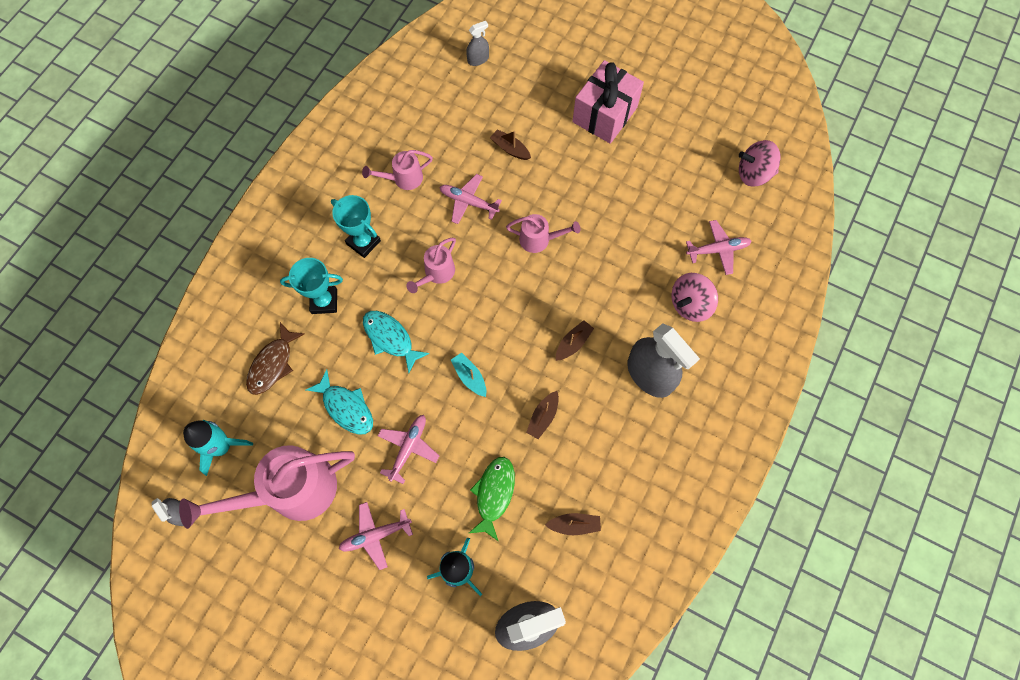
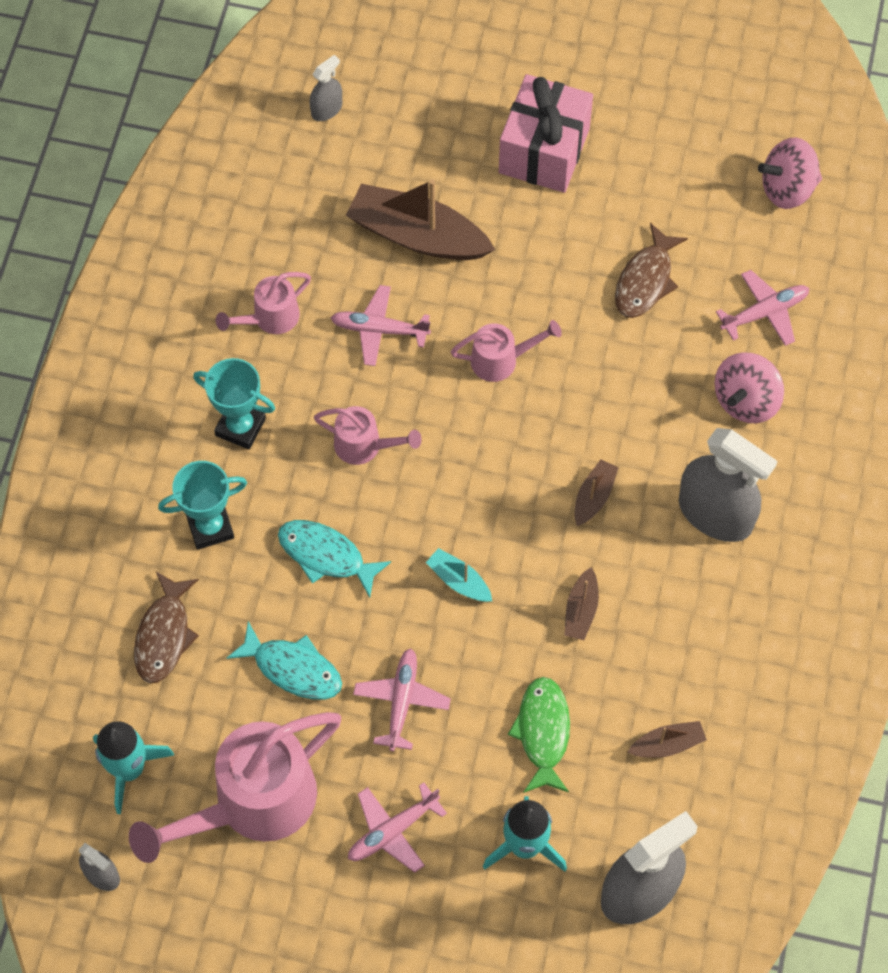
camera: 15 degrees left, 5 degrees down
(436, 273) = (364, 446): pink watering can -> pink watering can turned 90 degrees counterclockwise
(510, 149) = (417, 235): brown boat -> brown boat, size x2.09
(646, 211) = (645, 280): none -> brown fish

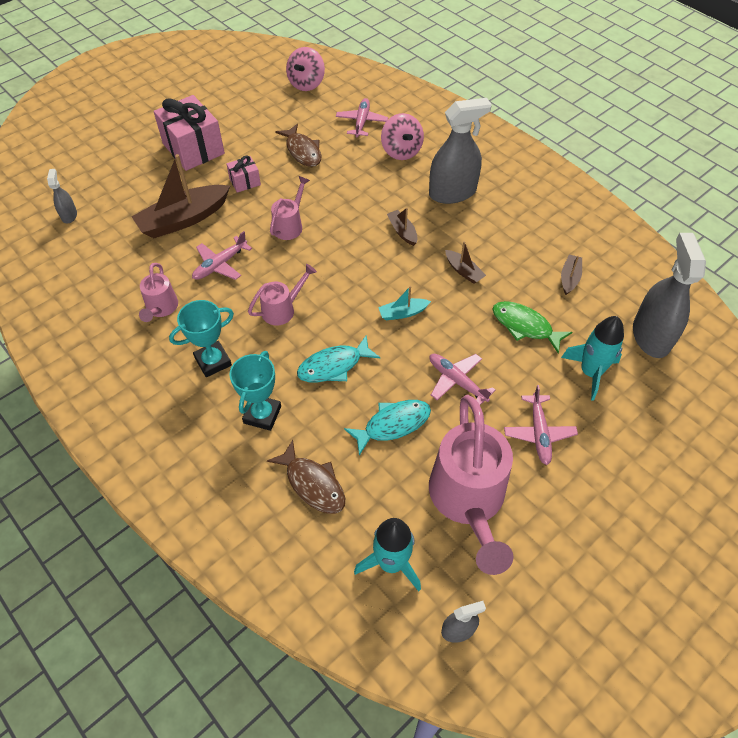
camera: 55 degrees left, 10 degrees down
(534, 254) = (245, 182): none -> pink gift

